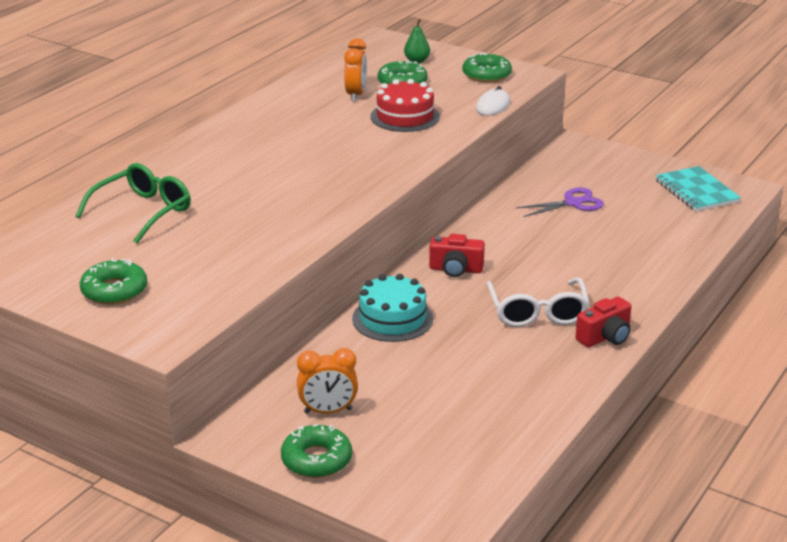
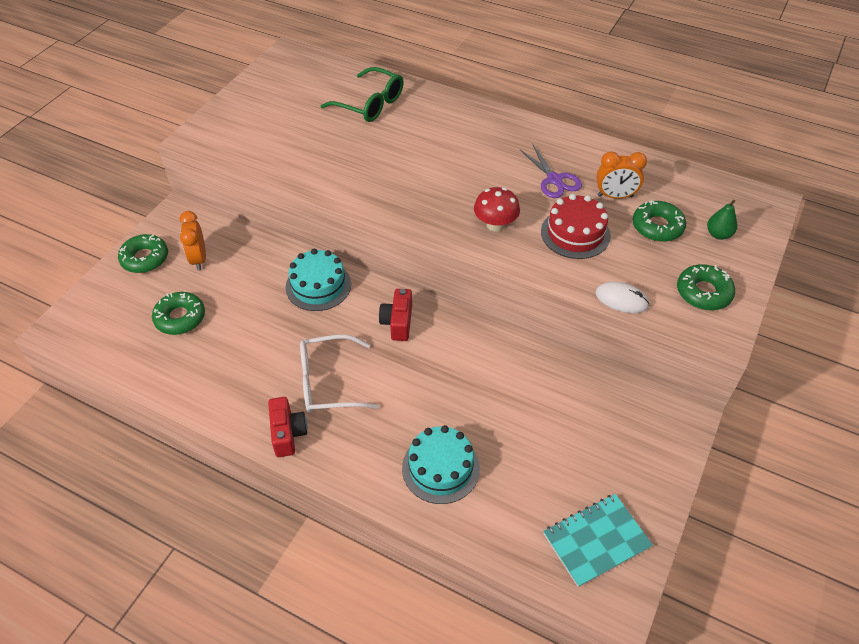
camera: 85 degrees right, 20 degrees up
(114, 290) = (259, 109): green donut -> green donut (180, 318)
(385, 151) = (495, 225): none -> red mushroom
(573, 203) = (540, 414): purple scissors -> purple scissors (554, 180)
(605, 337) = (288, 433): red camera -> red camera turned 150 degrees counterclockwise
(637, 254) = (440, 468): none -> turquoise cake

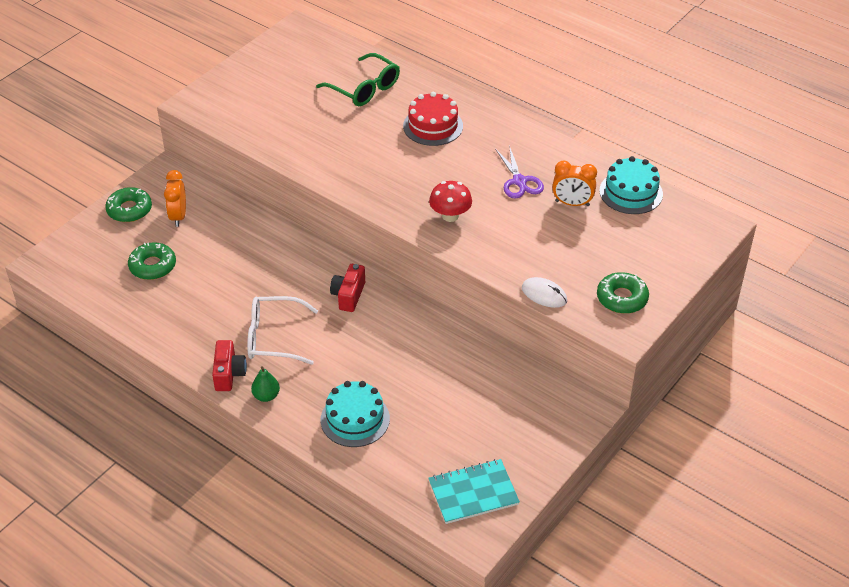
camera: 10 degrees right, 5 degrees down
(318, 285) = (283, 254): turquoise cake -> turquoise cake (631, 192)
(575, 233) = (522, 232): red cake -> red cake (433, 126)
(657, 227) = (602, 236): green donut -> none
(718, 234) = (657, 250): green pear -> green pear (266, 396)

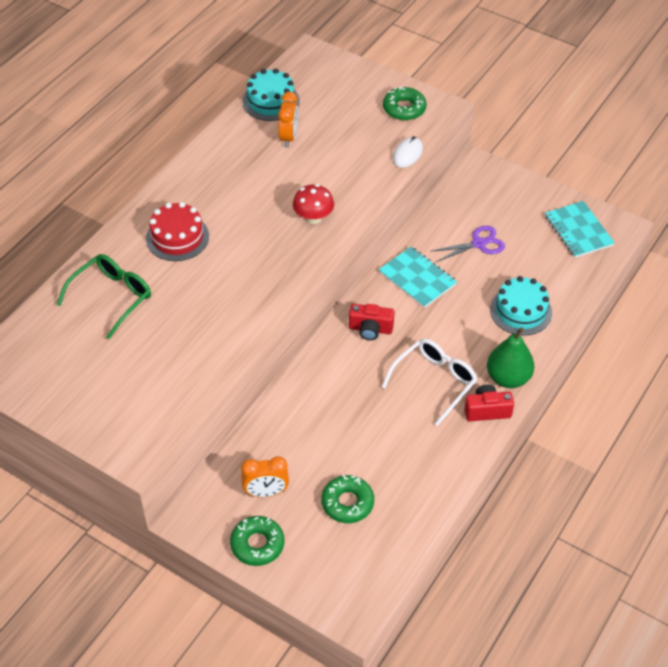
camera: 95 degrees left, 5 degrees up
(266, 396) = (508, 378): green pear -> green pear, size x1.76
(273, 338) = (434, 382): white glasses -> white glasses turned 135 degrees counterclockwise
(412, 337) = (417, 278): none -> turquoise notebook
(519, 181) = (260, 172): purple scissors -> purple scissors (479, 244)

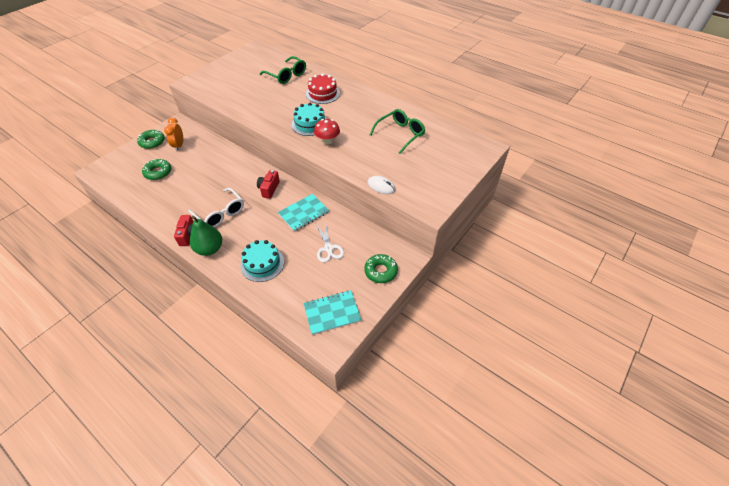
camera: 95 degrees right, 0 degrees up
(271, 101) = (435, 128): turquoise cake -> turquoise cake (310, 124)
(288, 137) = (400, 134): orange clock -> green glasses
(404, 109) = (429, 188): green donut -> green donut (380, 271)
(479, 244) = (328, 248): purple scissors -> white scissors

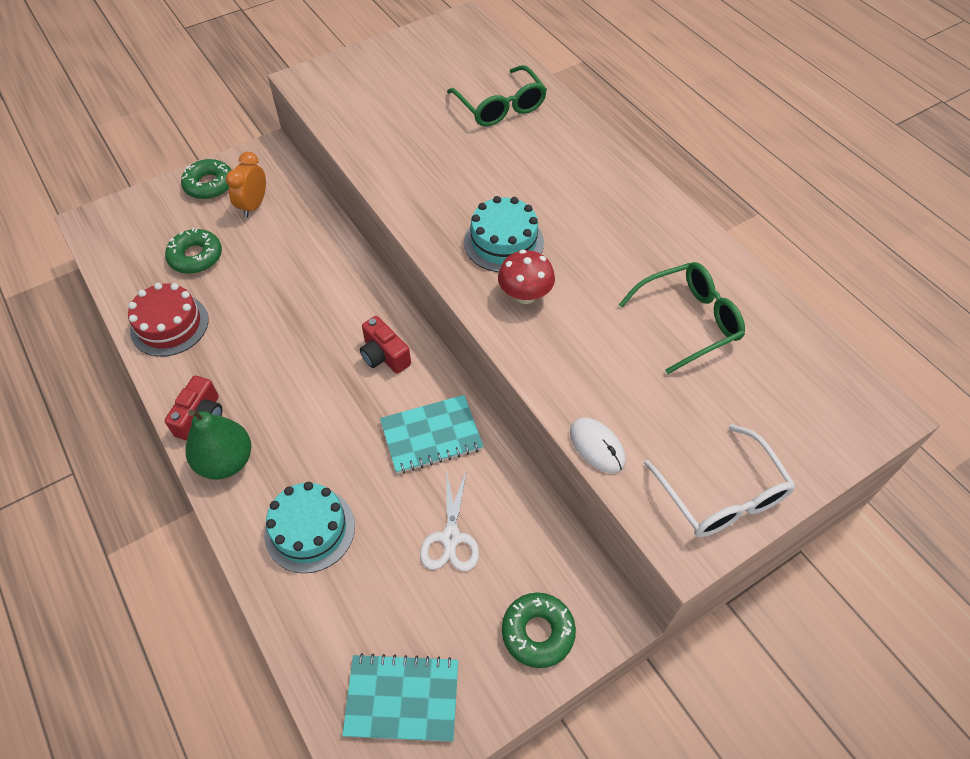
camera: 20 degrees right, 5 degrees up
(220, 213) = (274, 385): white glasses -> white glasses (722, 495)
(269, 189) = (384, 356): red camera -> red camera turned 75 degrees counterclockwise
(322, 94) = (558, 171): red cake -> red cake (169, 325)

